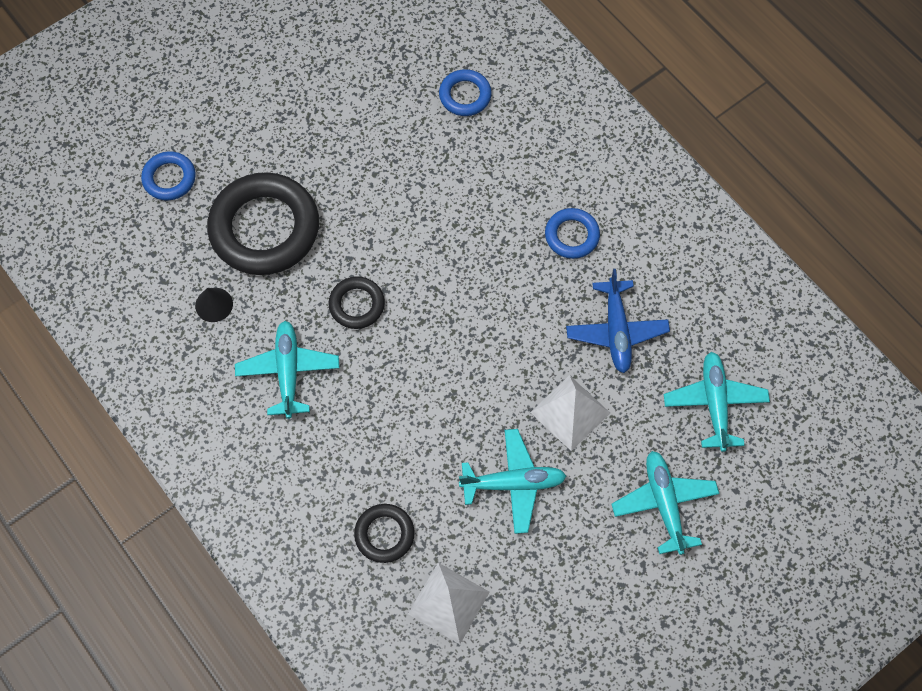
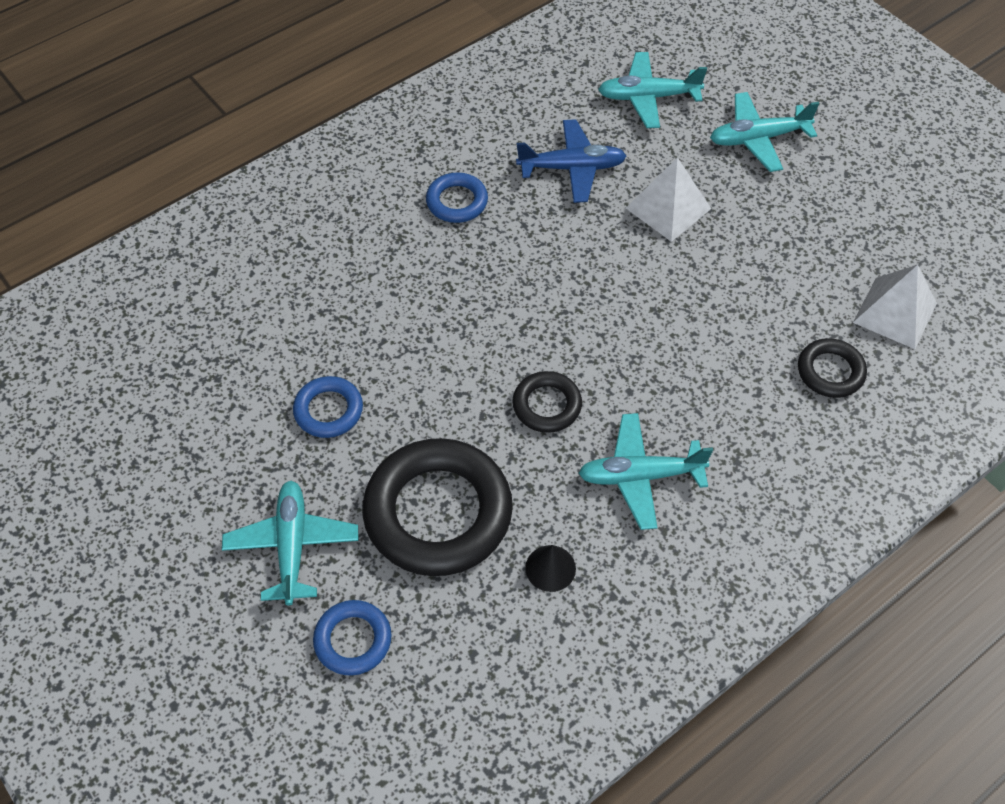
camera: 90 degrees left, 10 degrees down
(465, 95) = (259, 298): blue ring -> blue ring (328, 410)
(513, 483) = (754, 256): turquoise plane -> turquoise plane (292, 546)

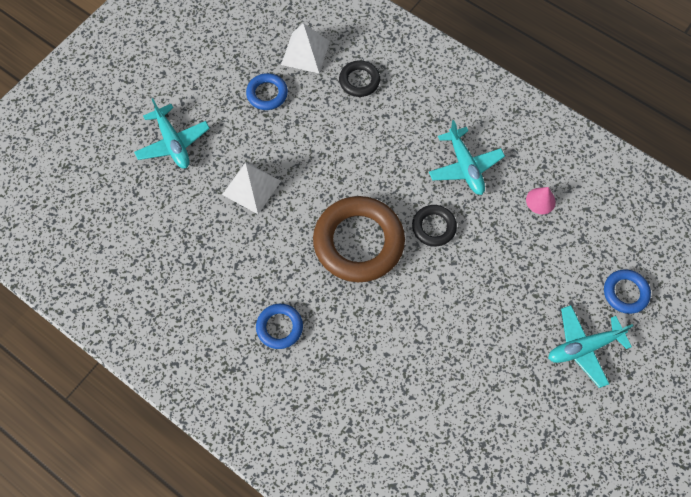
camera: 105 degrees left, 10 degrees up
(328, 410) = (482, 358): blue ring -> blue ring (267, 94)
(438, 513) = (529, 270): black ring -> none
(550, 309) = (358, 242): none -> brown ring
(550, 568) = (540, 201): black cone -> pink cone
(572, 168) = (228, 256): blue plane -> none
(648, 97) = (144, 219): turquoise plane -> none

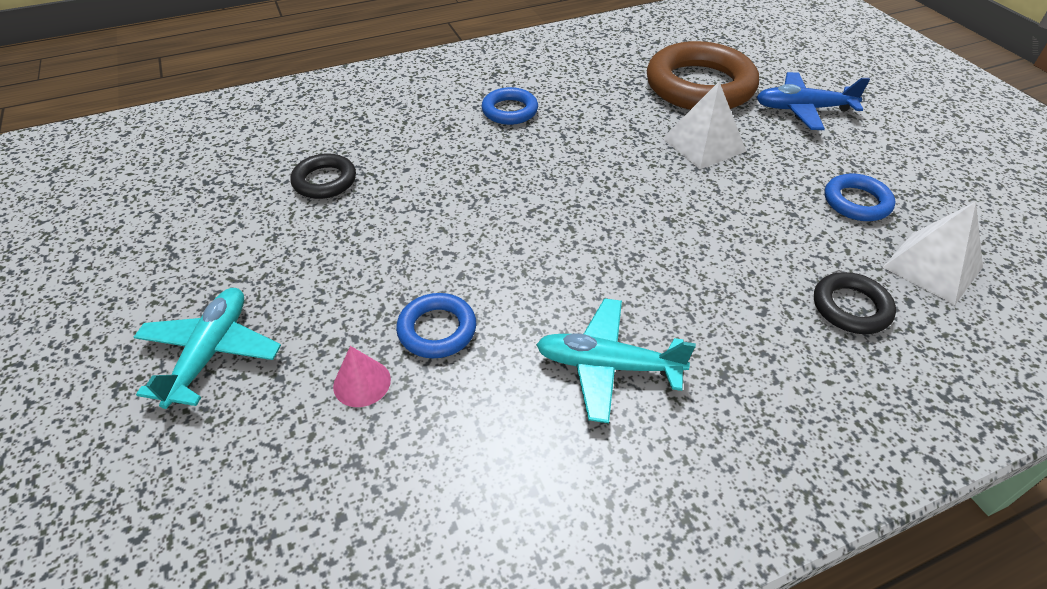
camera: 120 degrees right, 20 degrees down
(173, 143) = (803, 109): turquoise plane -> blue plane
(358, 242) = (563, 200): brown ring -> brown ring (699, 86)
(433, 227) = (529, 279): black ring -> black ring (325, 181)
(540, 201) = (471, 440): pink cone -> pink cone (362, 382)
(625, 293) = (215, 466): blue ring -> blue ring (437, 330)

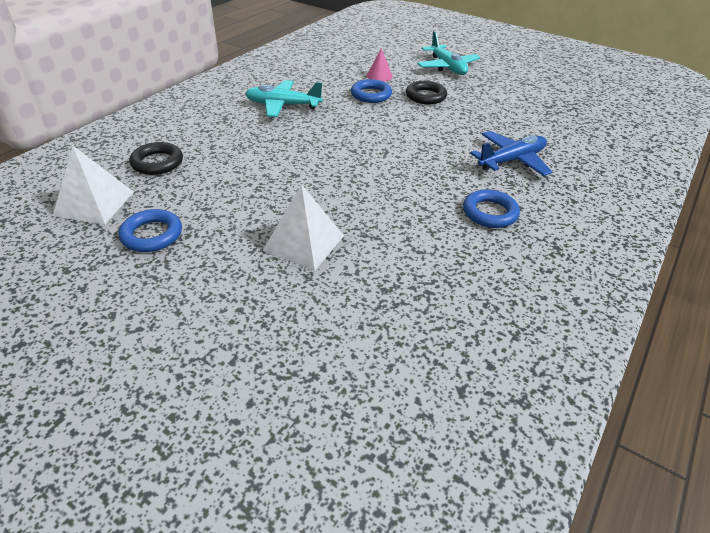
camera: 145 degrees right, 5 degrees down
(325, 181) = (521, 127): black ring -> black ring (425, 96)
(607, 366) = (283, 105): turquoise plane -> turquoise plane turned 150 degrees counterclockwise
(699, 86) = (351, 321): brown ring -> none
(803, 109) = (217, 333): blue plane -> blue plane (511, 161)

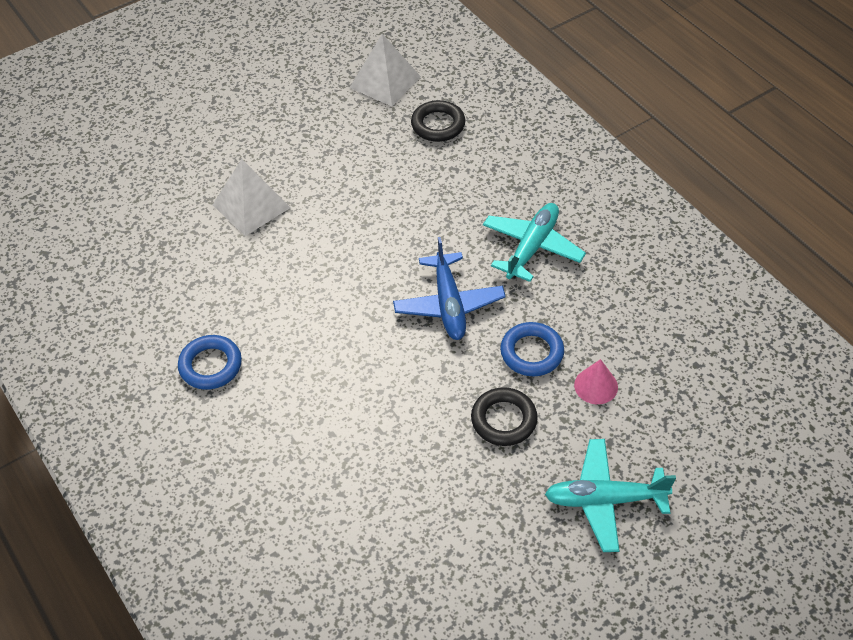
camera: 115 degrees right, 10 degrees up
(152, 235) = (318, 114): blue ring -> none
(511, 161) = (291, 440): blue plane -> blue plane (449, 304)

